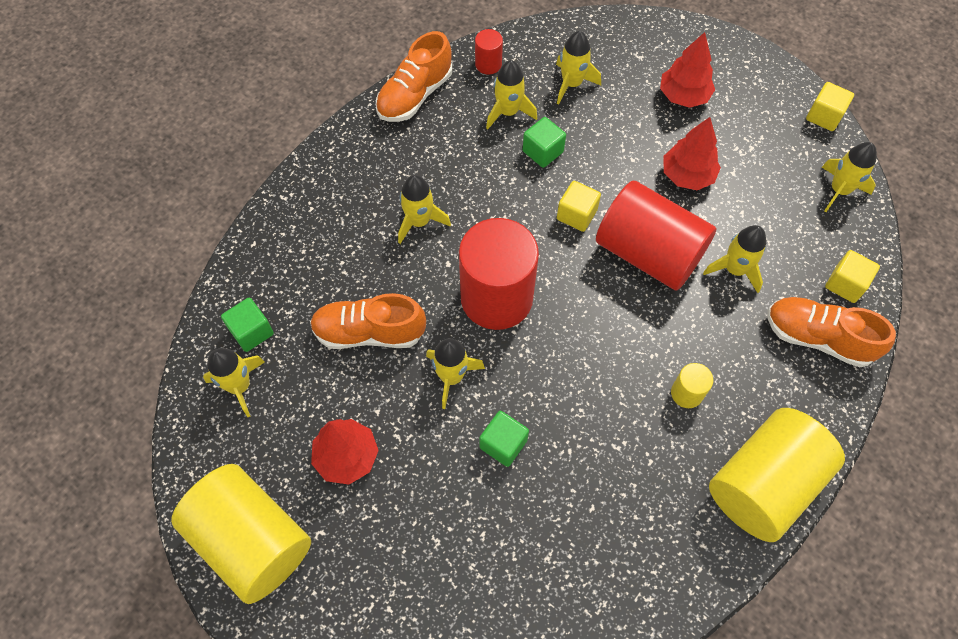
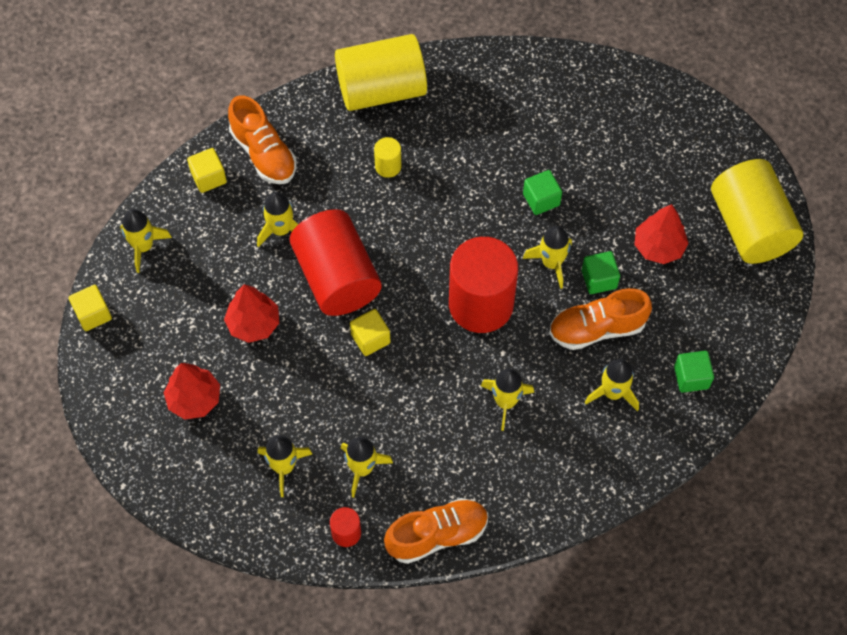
camera: 150 degrees left, 0 degrees up
(239, 386) = (718, 338): yellow rocket -> yellow rocket (612, 393)
(369, 332) = (597, 328): orange shoe -> orange shoe turned 135 degrees clockwise
(543, 151) = (358, 411): green cube -> green cube (599, 279)

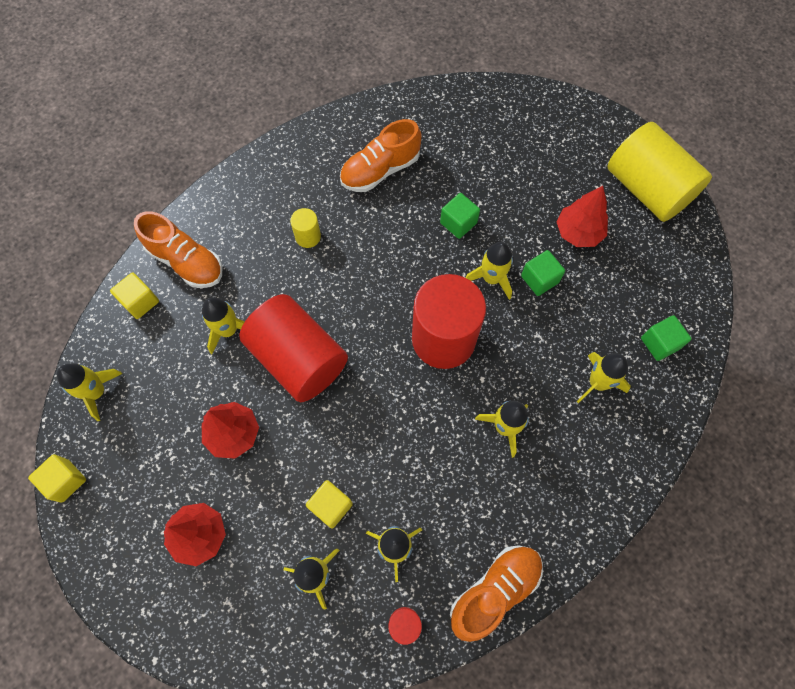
camera: 20 degrees left, 5 degrees up
(370, 338) = (353, 409): yellow cube -> yellow cube (331, 506)
(381, 89) = (276, 168): yellow cylinder -> none
(597, 328) = (557, 326): orange shoe -> orange shoe (380, 170)

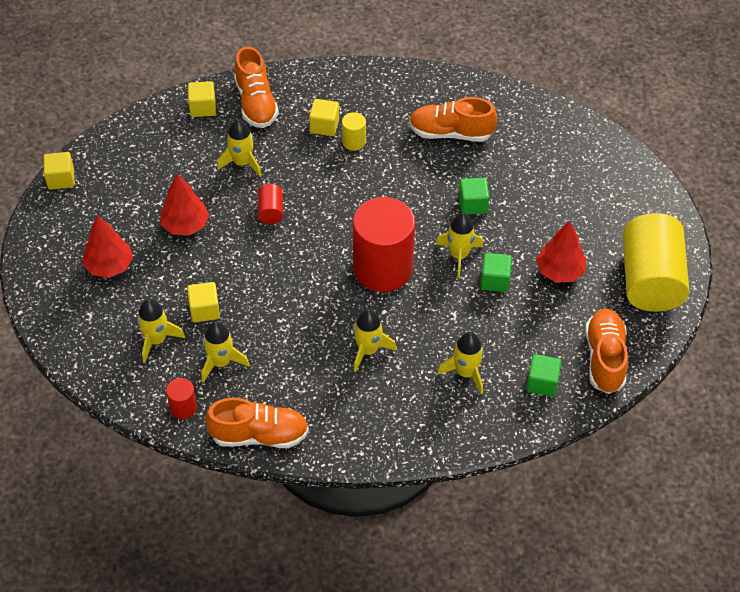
camera: 40 degrees right, 15 degrees down
(96, 392) = (125, 142): yellow rocket -> none
(268, 240) = (324, 126): none -> yellow cube
(298, 358) = (271, 211): red cylinder -> red cylinder, size x0.43
(681, 283) = (604, 358): none -> orange shoe

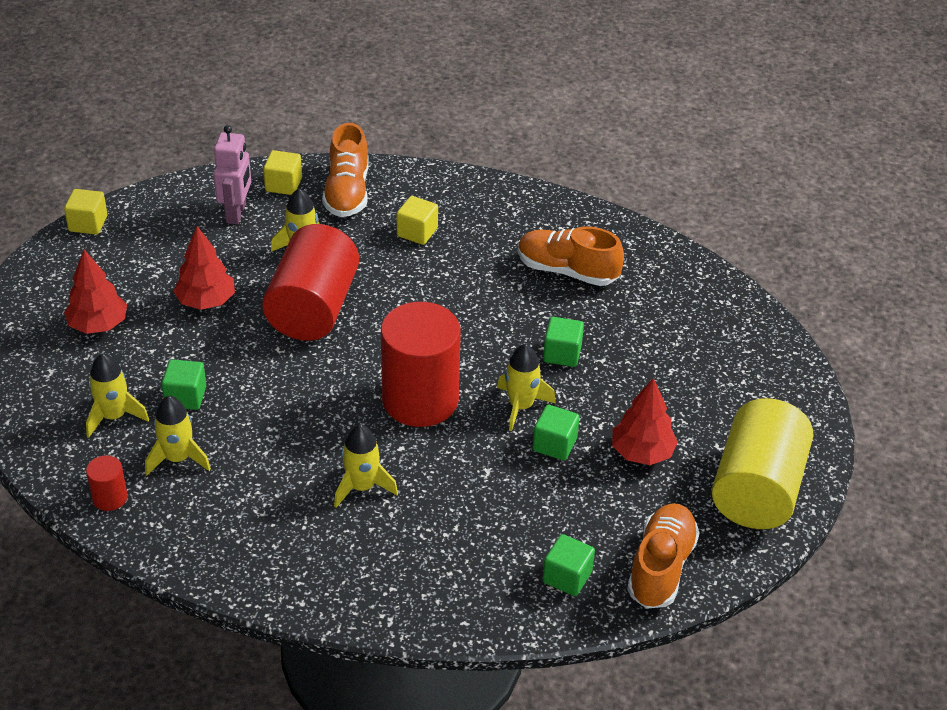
camera: 15 degrees right, 10 degrees down
(176, 142) = (236, 213): none -> pink robot
(204, 310) = (185, 397): yellow cube -> green cube
(259, 435) = (186, 551): orange shoe -> none
(271, 211) = (313, 308): red cylinder -> red cylinder, size x2.35
(354, 142) = (445, 256): yellow cylinder -> none
(465, 373) = (473, 541): yellow rocket -> none

